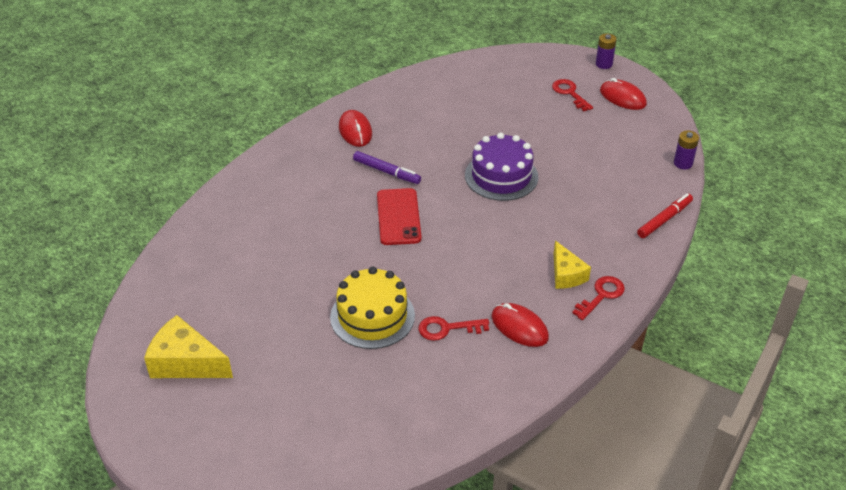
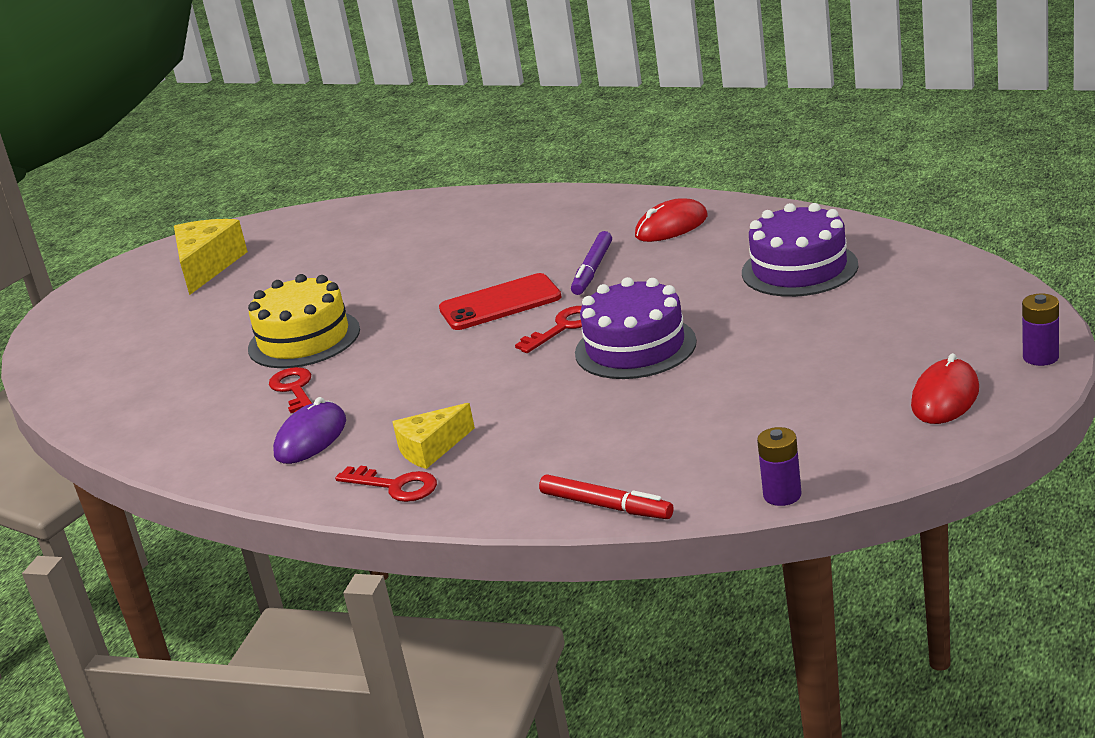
camera: 80 degrees right, 15 degrees down
(455, 102) = (799, 269): none -> purple cake
(519, 327) = (310, 438): red mouse -> purple mouse
(569, 93) = (911, 348): red key -> red key (563, 327)

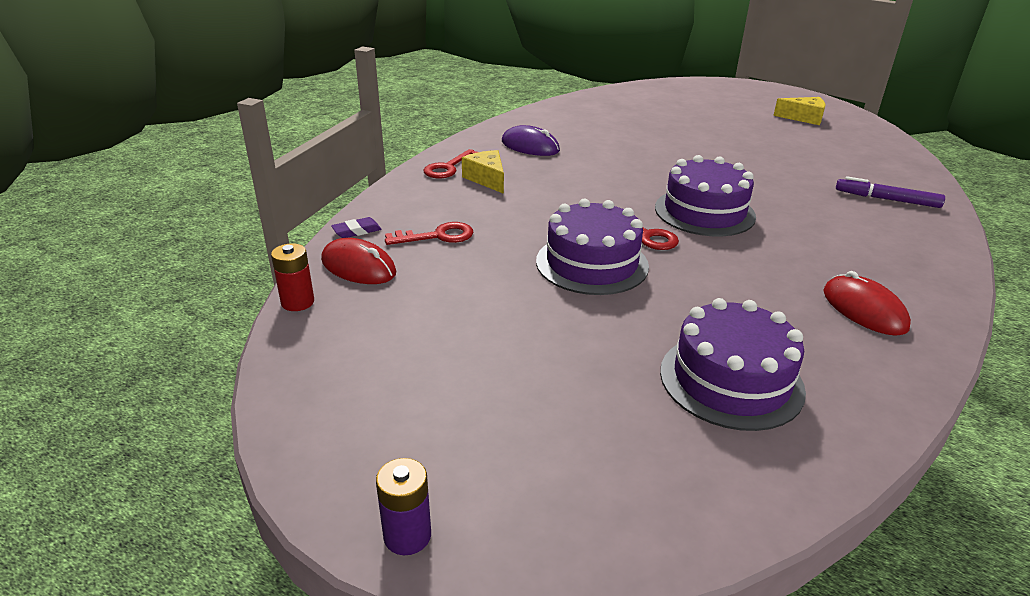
camera: 90 degrees right, 5 degrees up
(207, 266) = (803, 118): yellow cheese -> yellow cheese, size x0.65
(294, 390) = (598, 142): red key -> red key (438, 236)
(304, 339) = (672, 145): yellow cake -> none
(500, 303) = (704, 212): red phone -> purple cake
(593, 270) = (760, 257): purple marker -> purple marker (887, 199)
(606, 506) = (357, 231): red marker -> purple eraser
(782, 495) = (297, 302): purple battery -> red battery
(945, 397) = (375, 428): red mouse -> red mouse (358, 267)

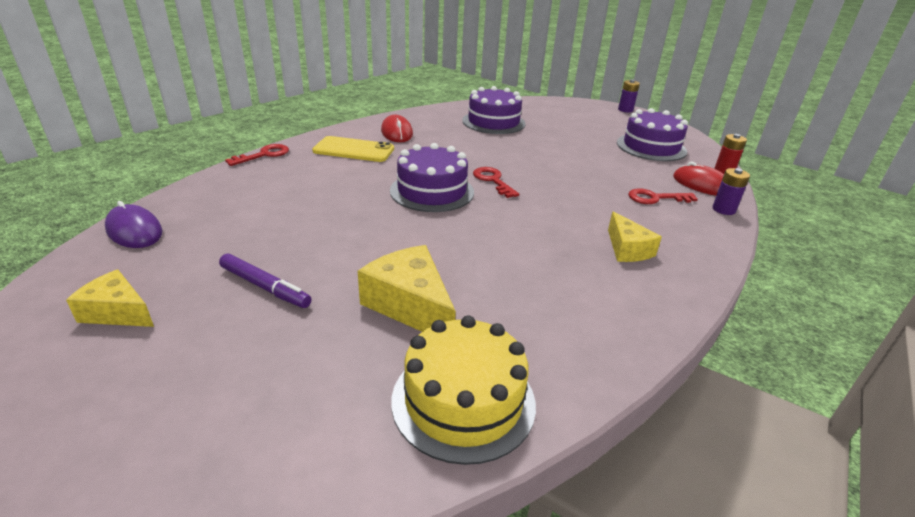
camera: 170 degrees left, 0 degrees up
(357, 231) = (723, 209): purple eraser -> purple battery
(448, 168) = (676, 271): red key -> red key (264, 155)
(530, 146) = (579, 298): purple mouse -> purple mouse (134, 231)
(586, 108) = (463, 401): none -> yellow cake
(592, 263) = (541, 169): purple cake -> purple cake (651, 147)
(642, 134) = (410, 305): none -> yellow cheese
(869, 260) = (354, 150): none -> yellow phone
(887, 199) = (260, 182): purple marker -> purple marker (265, 287)

